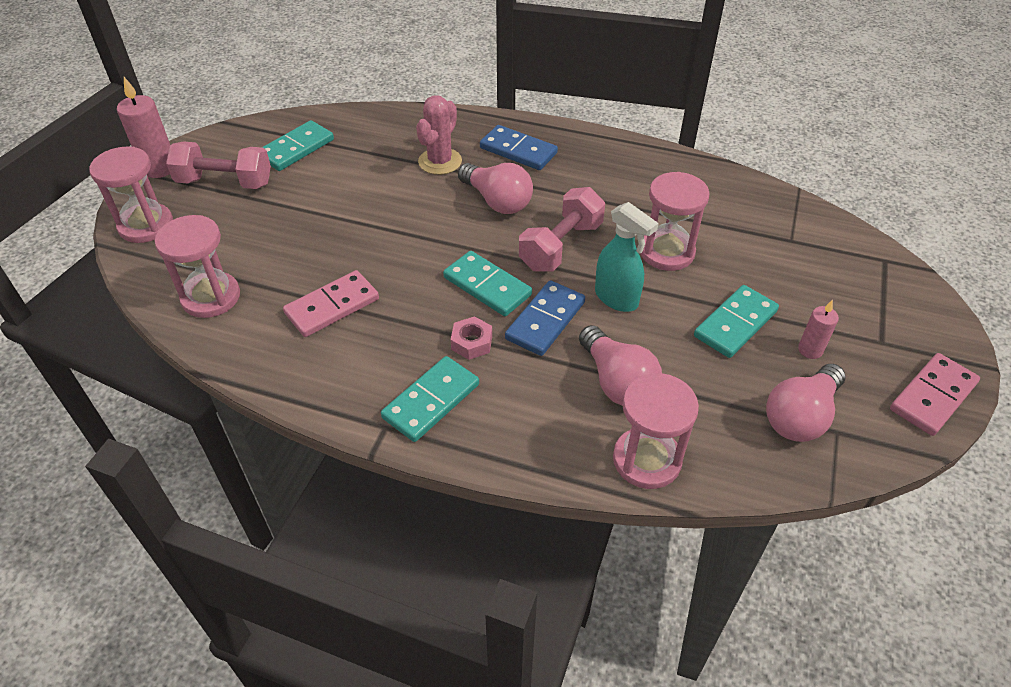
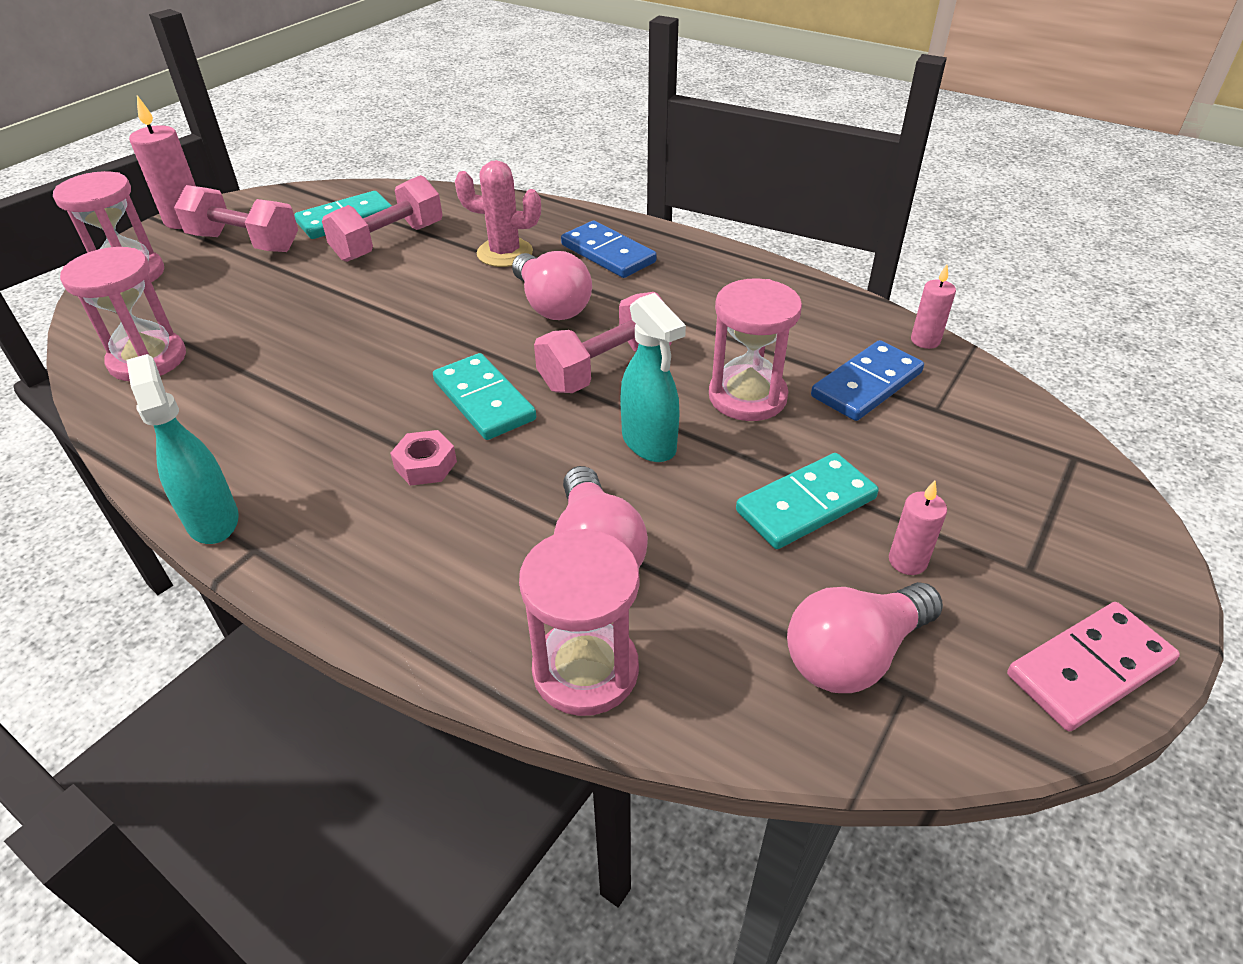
camera: 15 degrees right, 5 degrees down
(332, 306) = (279, 392): pink domino -> none
(342, 411) = (212, 519): none -> turquoise spray bottle
(343, 165) = (389, 242): none -> pink dumbbell
(431, 401) = (331, 529): turquoise domino -> none
(440, 161) = (505, 253): pink cactus -> pink cactus turned 60 degrees clockwise
(545, 320) = (537, 454): blue domino -> blue domino (866, 384)
(766, 189) = (925, 340): none -> pink candle

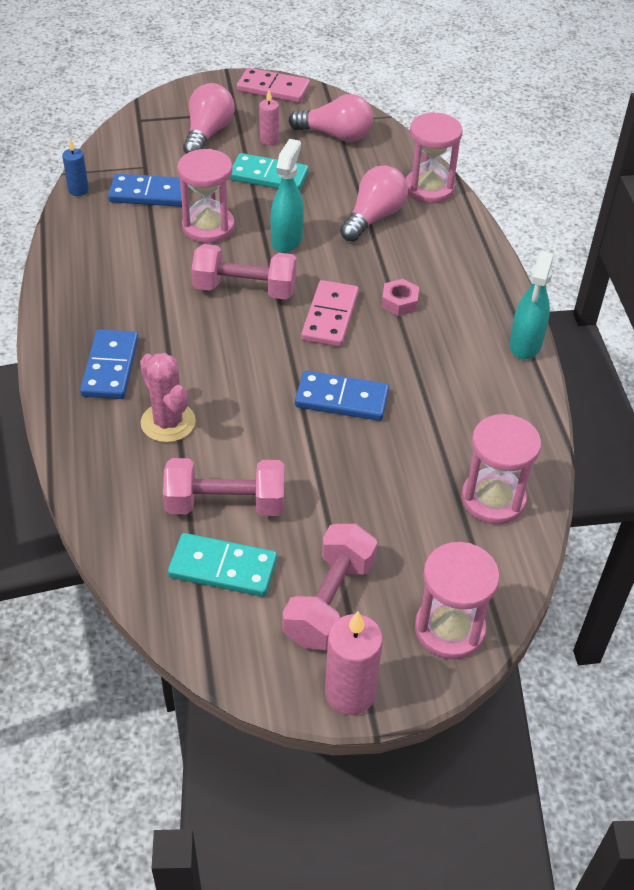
camera: 135 degrees left, 5 degrees up
(245, 243) = (329, 601): pink dumbbell -> pink dumbbell turned 45 degrees clockwise
(379, 345) = (341, 399): none -> blue domino
(484, 400) = (330, 316): turquoise domino -> pink domino
(551, 305) = (208, 352): pink light bulb -> pink light bulb (208, 133)
(925, 340) = (78, 190): pink candle -> blue candle

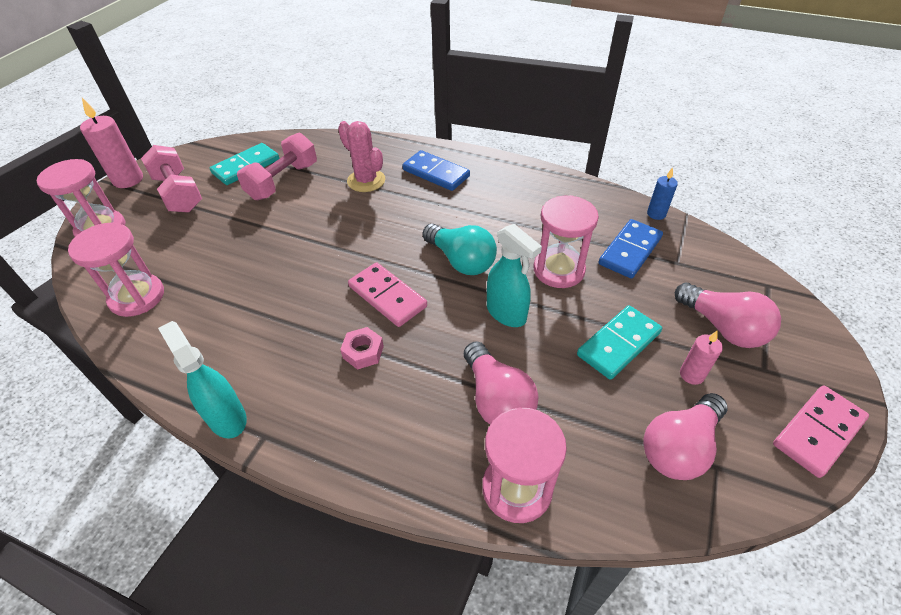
camera: 125 degrees right, 0 degrees up
(168, 422) = (366, 181): pink cactus -> pink cactus turned 45 degrees clockwise
(245, 289) = (461, 261): pink dumbbell -> turquoise light bulb
(341, 399) = (301, 263): blue domino -> none

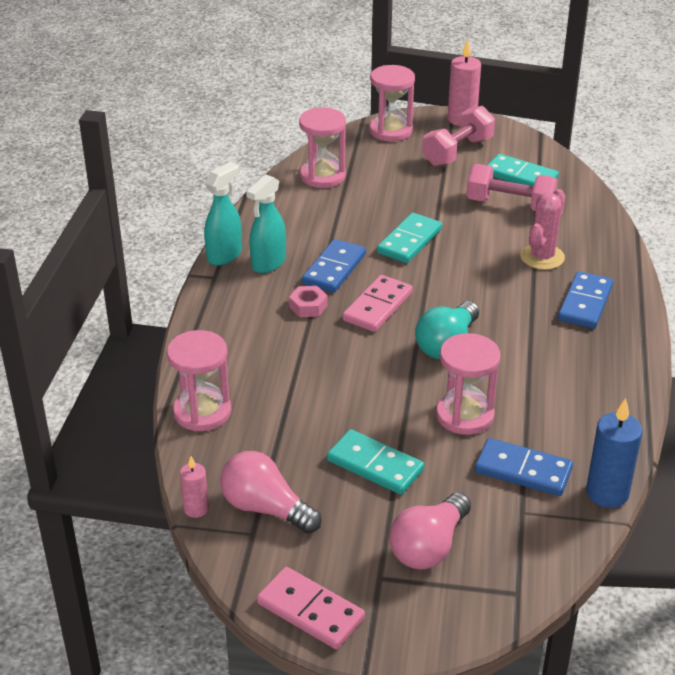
camera: 75 degrees right, 10 degrees down
(296, 253) = (409, 241): none -> turquoise domino
(310, 318) = (334, 269): none -> blue domino
(497, 399) = (283, 391): pink light bulb -> none
(506, 313) = (386, 385): turquoise spray bottle -> turquoise spray bottle (268, 263)
(656, 214) = (607, 493): blue candle -> blue candle, size x1.73
(691, 375) = (353, 519): pink candle -> pink candle (196, 509)

